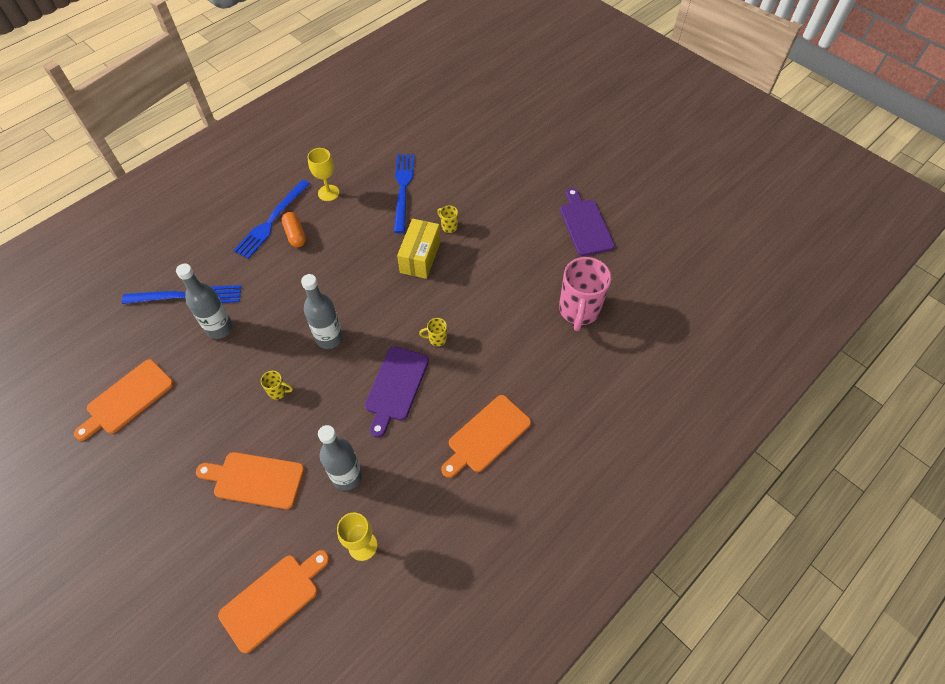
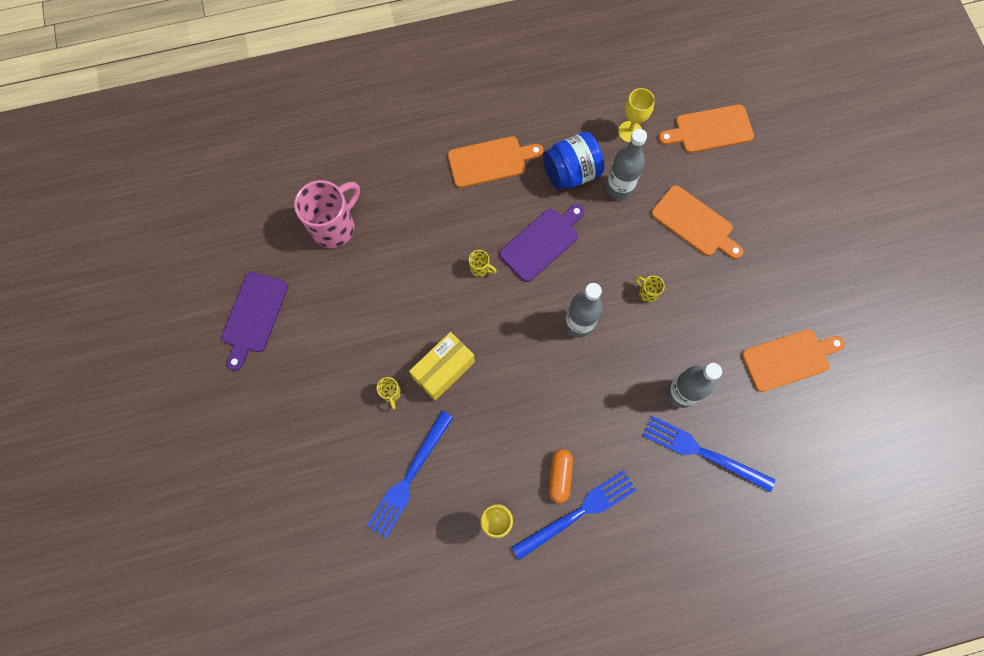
camera: 150 degrees left, 15 degrees up
(403, 466) = (571, 173): none -> blue jar

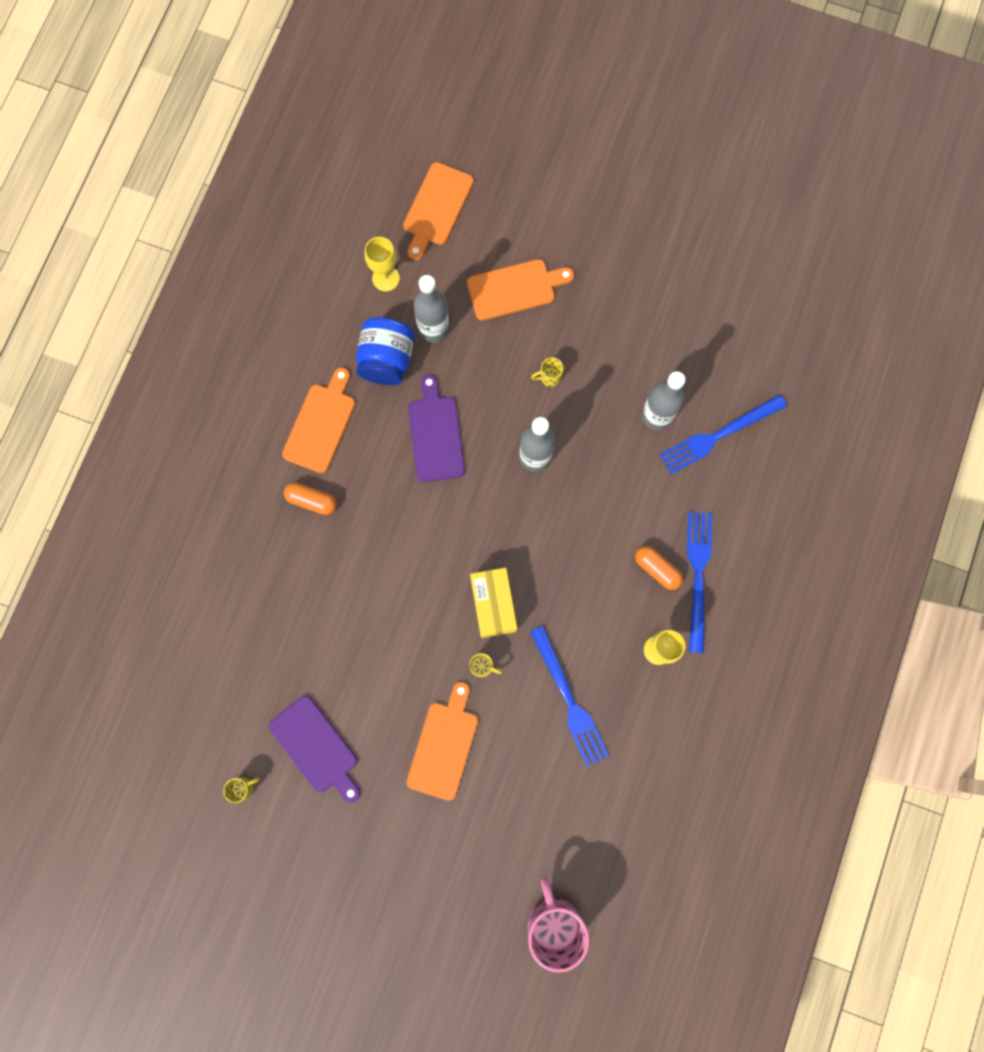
camera: 55 degrees left, 5 degrees up
(335, 227) = (280, 613): pink mug -> pink mug (553, 921)
(431, 192) = (312, 500): none -> orange capsule
(480, 269) = (421, 507): yellow mug -> yellow mug (244, 787)
(789, 359) = (690, 305): orange cutting board -> orange cutting board (444, 745)

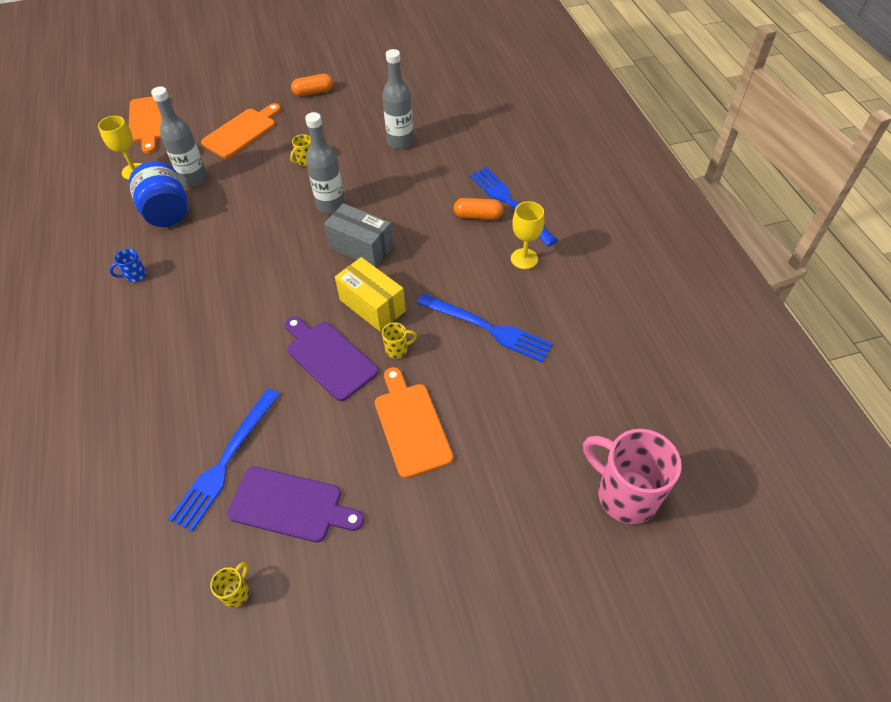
camera: 35 degrees left, 25 degrees down
(312, 500) = (159, 327): orange capsule -> orange capsule (313, 92)
(321, 424) = (135, 276): orange cutting board -> blue mug
(435, 434) = (240, 232): purple cutting board -> purple cutting board (329, 357)
(527, 530) = (361, 247): none -> grey box
(718, 435) = (451, 130): blue fork -> blue fork (225, 461)

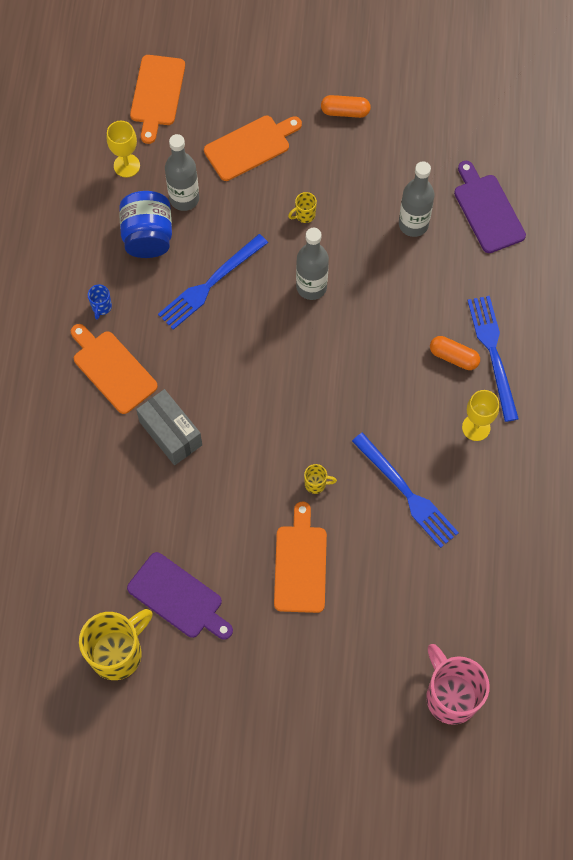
camera: 20 degrees right, 15 degrees up
(135, 276) = (101, 307): blue mug -> blue mug turned 75 degrees counterclockwise
(158, 320) = (112, 369): none -> orange cutting board
(225, 461) = (137, 537): blue fork -> blue fork (210, 284)
(237, 592) = (118, 653): yellow mug -> yellow mug, size x2.35
(329, 357) = (253, 469): purple cutting board -> purple cutting board (487, 210)
(361, 247) = (323, 353): grey box -> grey box (170, 433)
(372, 305) = (310, 426): yellow box -> none

